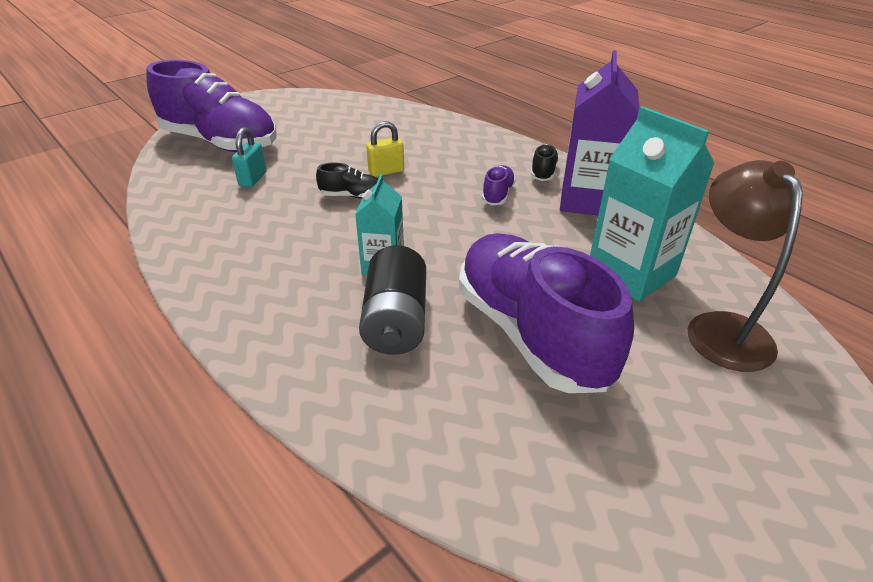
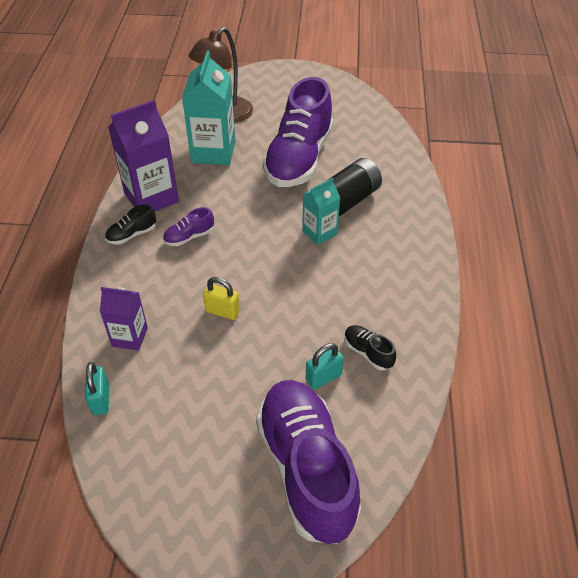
camera: 135 degrees left, 10 degrees up
(352, 196) = (274, 302): black shoe -> black shoe (368, 353)
(396, 110) = (101, 399): none -> turquoise padlock
(428, 133) = (129, 337): none -> purple carton

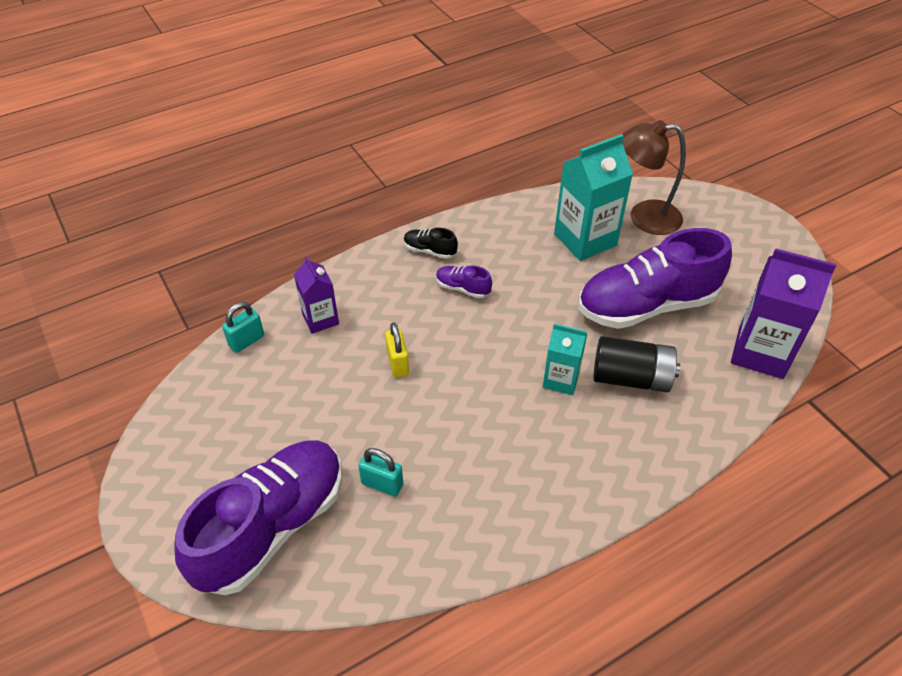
camera: 55 degrees right, 0 degrees up
(151, 197) = (484, 235): purple carton -> purple carton (760, 352)
(368, 353) = (440, 505): black shoe -> none

